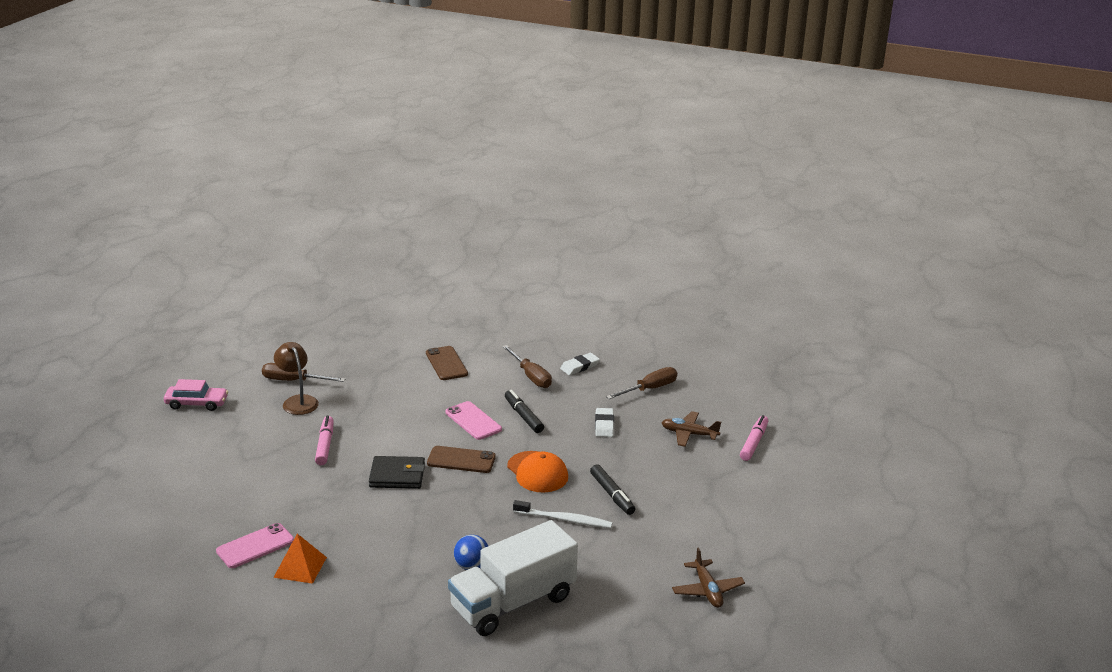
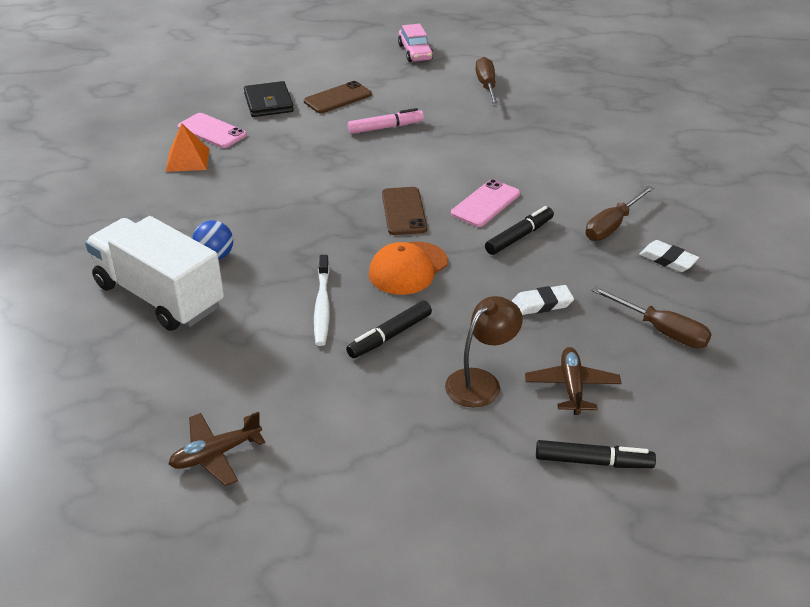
camera: 75 degrees right, 10 degrees up
(298, 401) = (452, 96): brown lamp -> brown lamp (480, 381)
(397, 475) = (354, 178): black wallet -> black wallet (269, 103)
(446, 363) = (591, 162): brown phone -> brown phone (338, 98)
(753, 443) = (593, 461): pink marker -> black marker

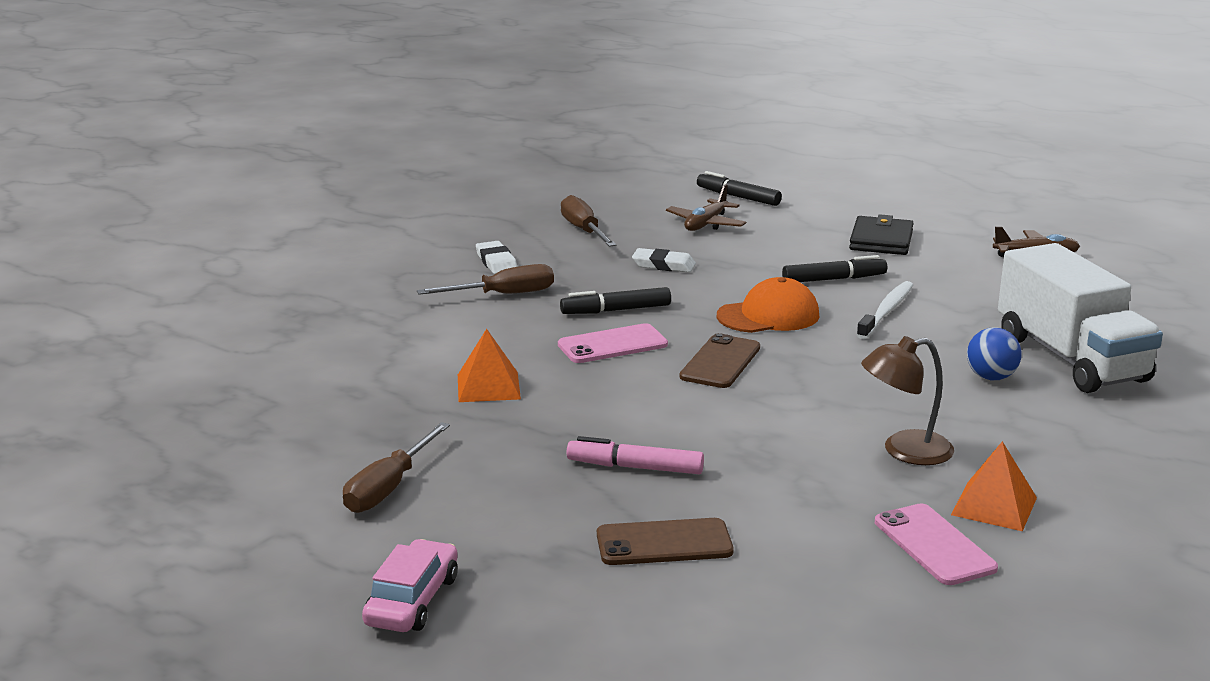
camera: 150 degrees left, 15 degrees down
(269, 103) = (799, 572): black wallet -> black wallet (881, 240)
(480, 381) = (778, 241): brown lamp -> brown lamp (904, 451)
(517, 150) = (488, 386): none -> orange pyramid

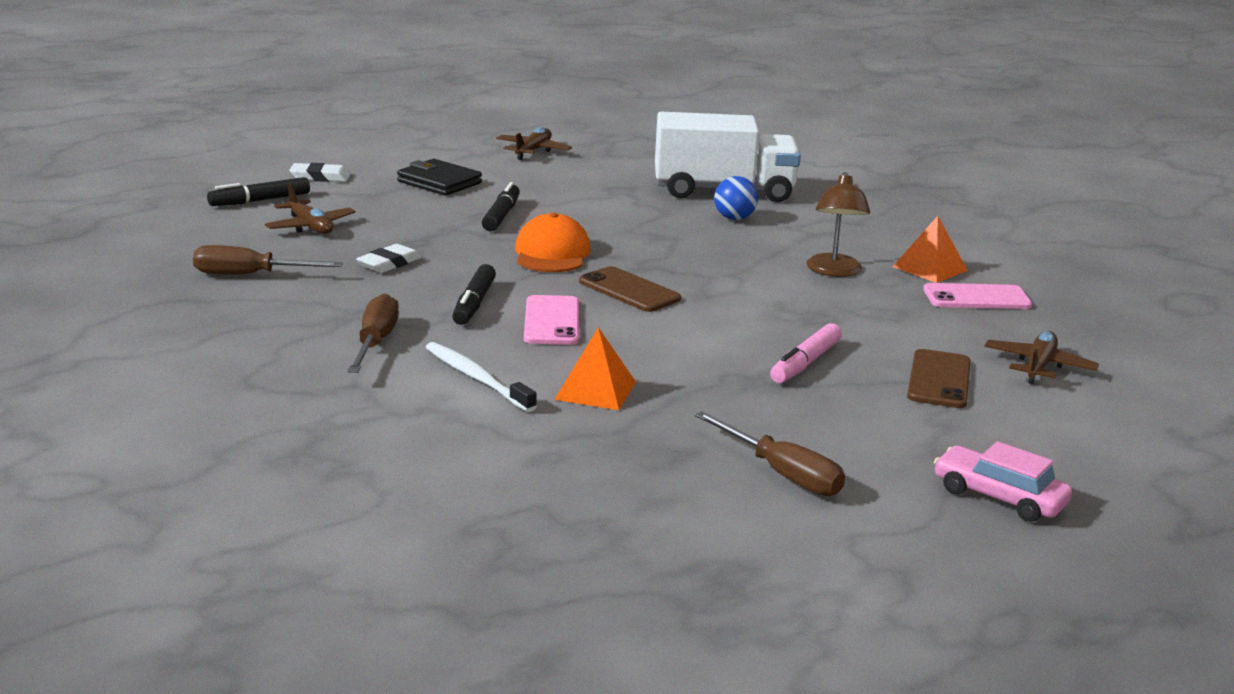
camera: 70 degrees left, 0 degrees up
(496, 262) = (280, 329): white eraser -> white eraser (320, 177)
(763, 602) = (1038, 366): none -> brown plane
(886, 311) = (585, 216): white toothbrush -> white toothbrush (476, 378)

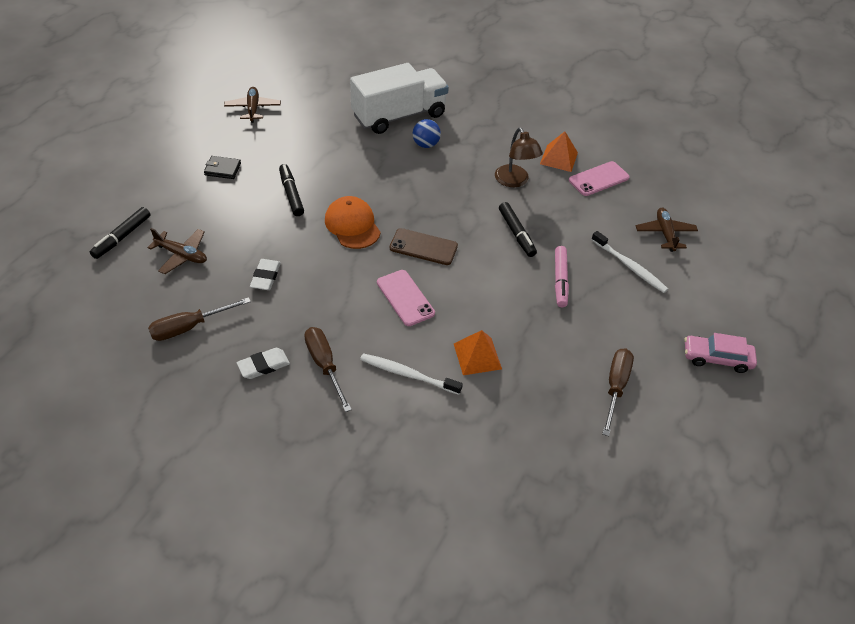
camera: 30 degrees left, 25 degrees up
(320, 177) = (139, 192): white eraser -> white eraser (263, 365)
(439, 182) = (222, 169): black wallet -> black wallet, size x0.66
(474, 304) = (349, 299): black marker -> black marker (516, 233)
(782, 473) = (615, 387): brown screwdriver -> brown screwdriver turned 90 degrees counterclockwise
(939, 380) = (630, 267): brown phone -> white toothbrush

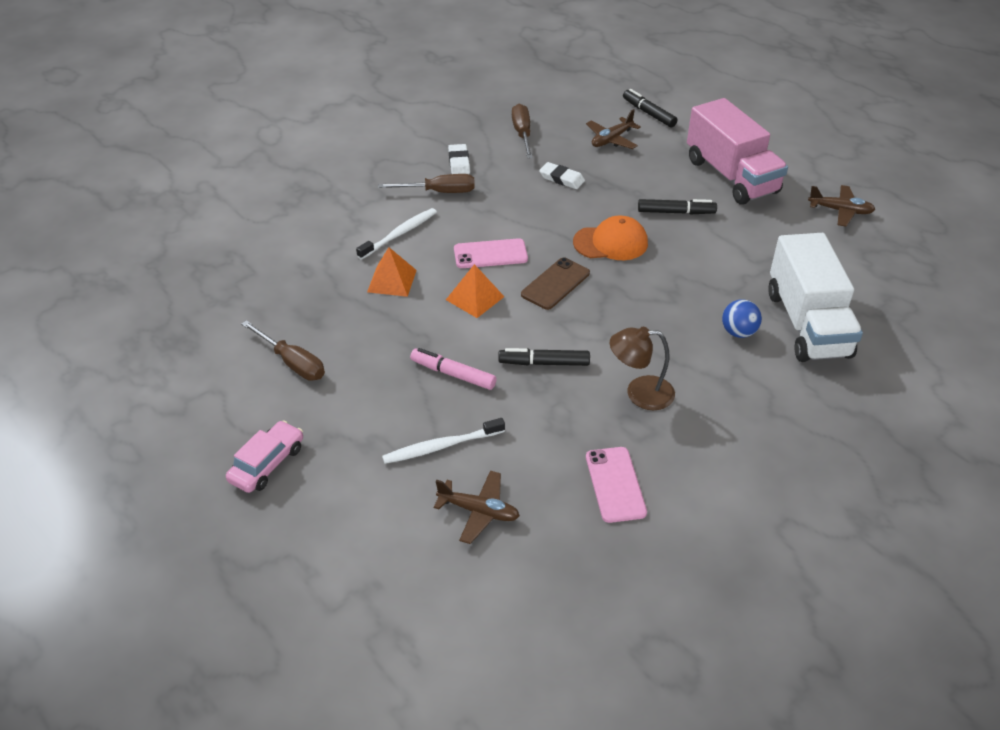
camera: 115 degrees right, 5 degrees down
(222, 169) = (731, 176): black wallet -> pink truck
(559, 158) = (674, 457): orange pyramid -> orange pyramid (475, 298)

